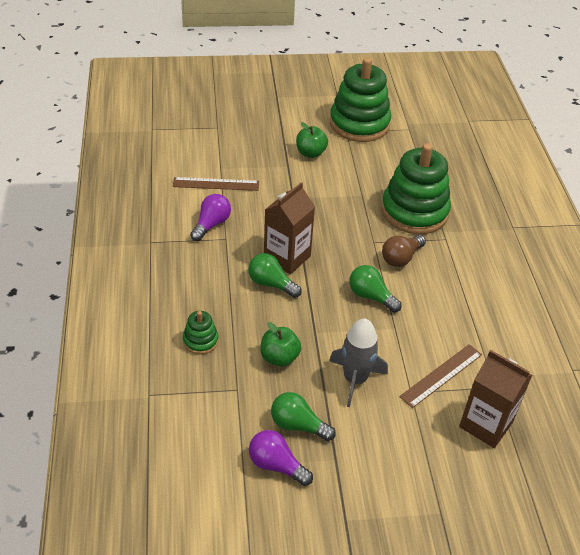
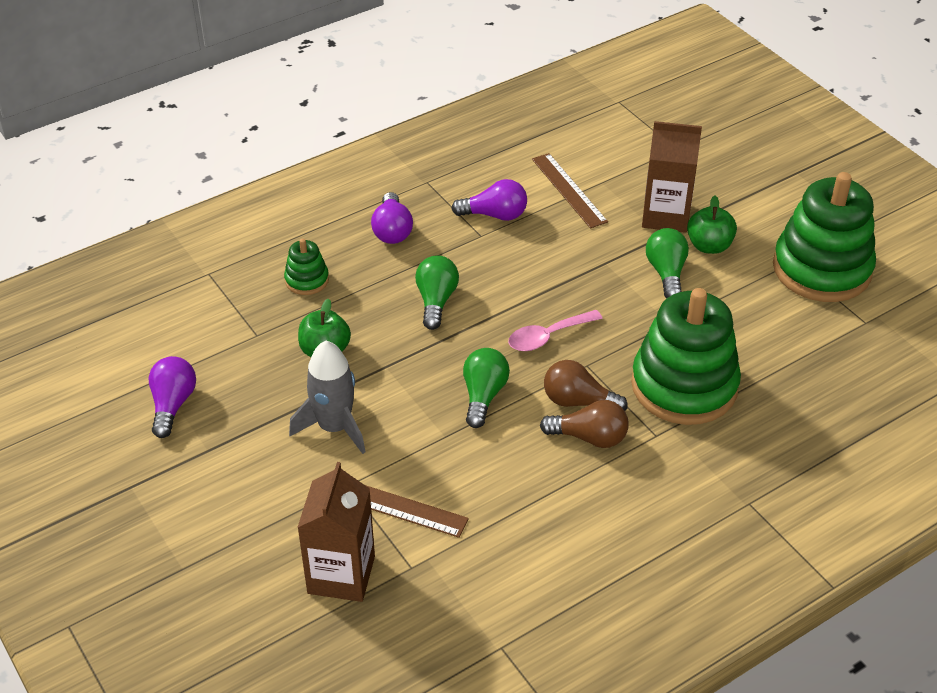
camera: 65 degrees right, 0 degrees up
(185, 278) = (392, 230): none -> purple light bulb
(287, 257) = (491, 297): brown carton -> brown carton (665, 216)
(298, 425) = (236, 402): green light bulb -> green light bulb (666, 273)
(339, 247) = (548, 336): none -> pink spoon
(432, 265) = (589, 437): none -> brown light bulb

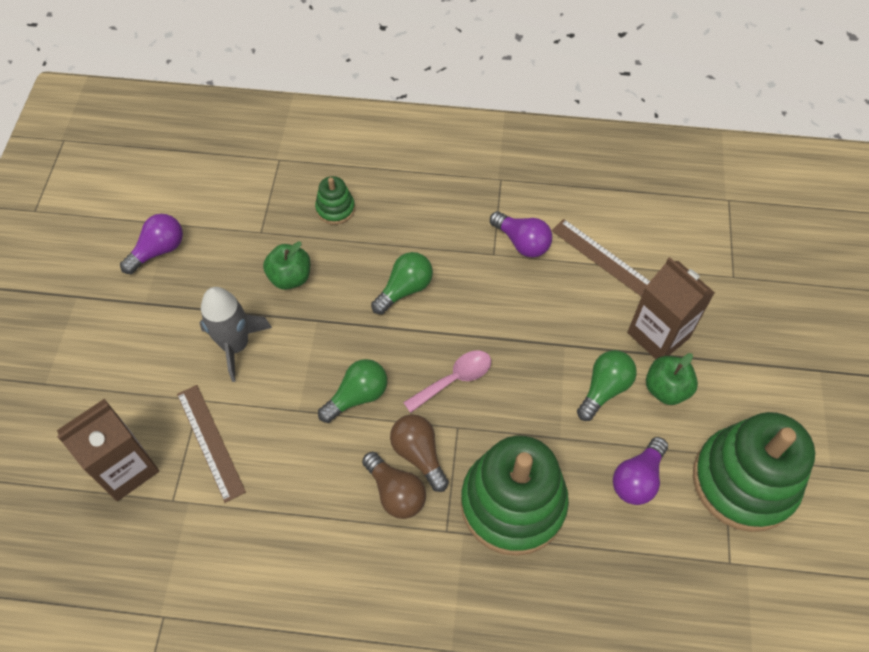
camera: 40 degrees right, 15 degrees up
(392, 230) = (434, 206): purple light bulb -> purple light bulb (637, 479)
(548, 336) = (454, 380): pink spoon -> pink spoon turned 135 degrees clockwise
(568, 190) = (602, 258): brown ruler -> brown ruler turned 60 degrees counterclockwise

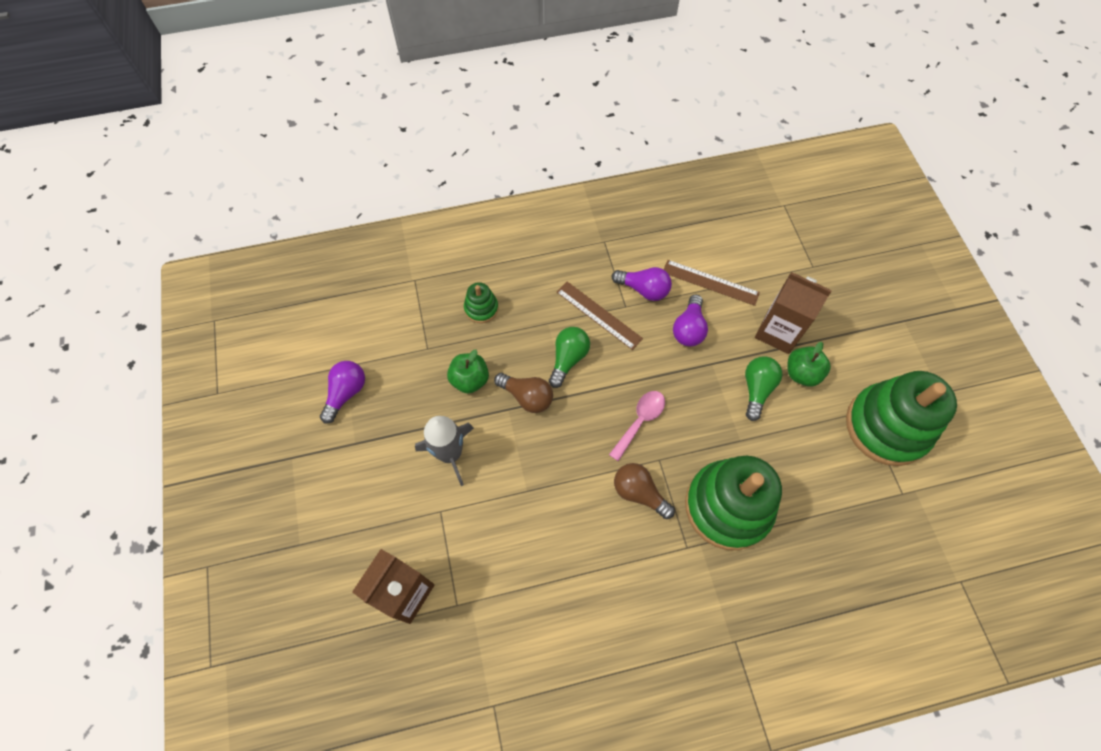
camera: 20 degrees left, 5 degrees up
(210, 442) = (466, 543): brown ruler -> brown ruler (599, 315)
(357, 396) = (569, 462): green light bulb -> none
(395, 492) = (634, 531): brown light bulb -> brown light bulb (527, 397)
(637, 479) = (810, 452): purple light bulb -> purple light bulb (688, 329)

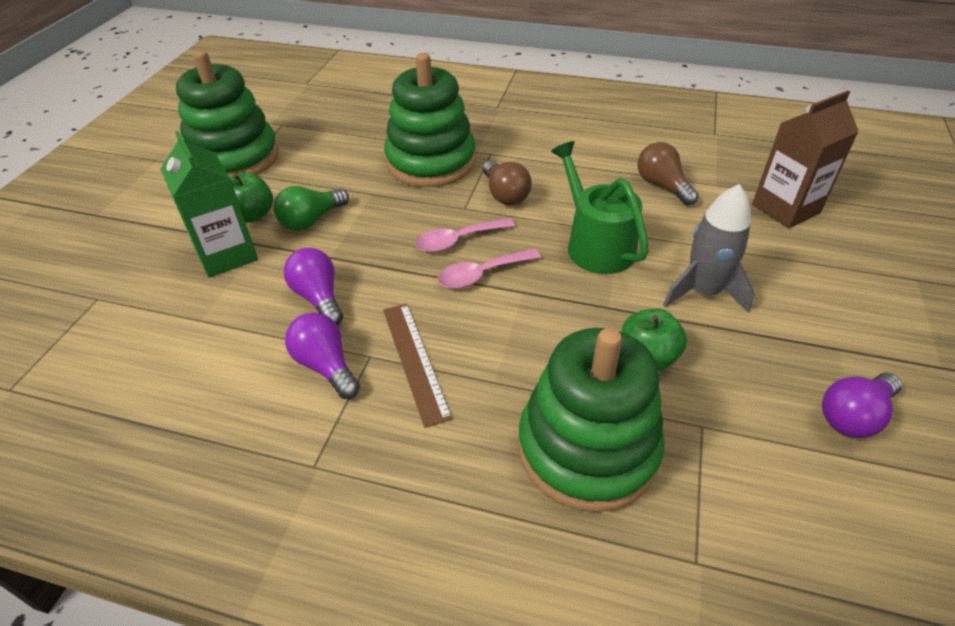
camera: 150 degrees left, 20 degrees down
(481, 308) = (587, 448): green stacking toy -> green stacking toy, size x2.24
(527, 397) = (576, 309): brown light bulb -> brown light bulb (662, 186)
(540, 466) = (596, 245): none -> green watering can
(568, 359) = (496, 327): green light bulb -> none
(603, 397) = (482, 274): none -> pink spoon
(688, 329) = (318, 297): purple light bulb -> purple light bulb turned 75 degrees counterclockwise
(710, 282) = (234, 335): brown ruler -> none
(778, 332) = (226, 255): brown carton -> green carton

